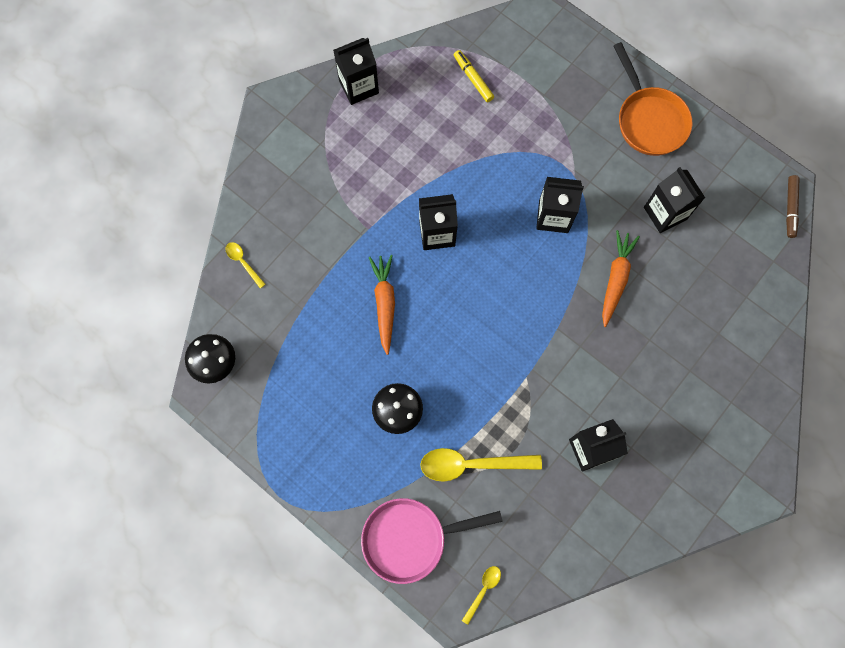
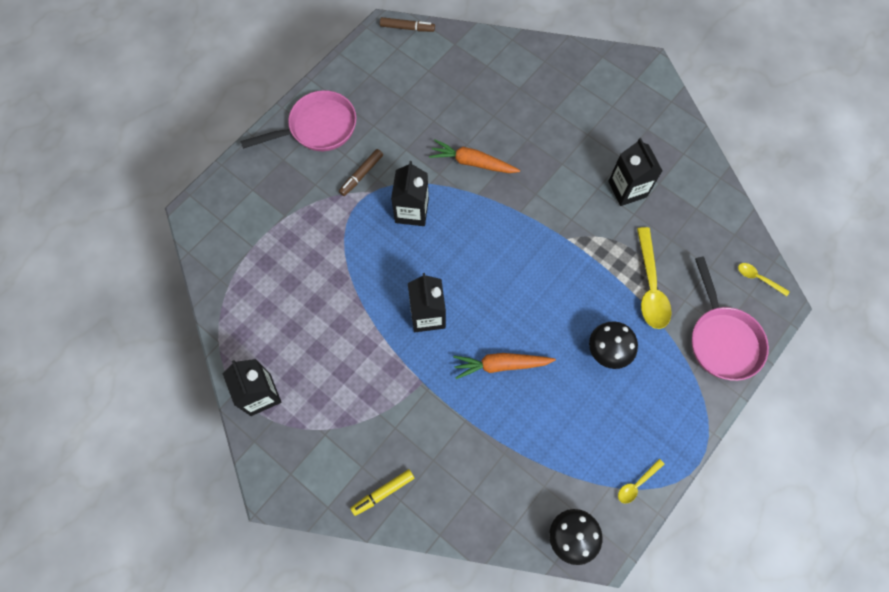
camera: 90 degrees left, 5 degrees down
(243, 262) = (459, 513): yellow spoon -> yellow spoon (637, 484)
(473, 78) = (261, 280): yellow marker -> yellow marker (383, 492)
(594, 165) = (361, 175): none -> brown marker
(649, 120) = (318, 128): orange pan -> pink pan
(665, 213) = (410, 120): black carton -> none

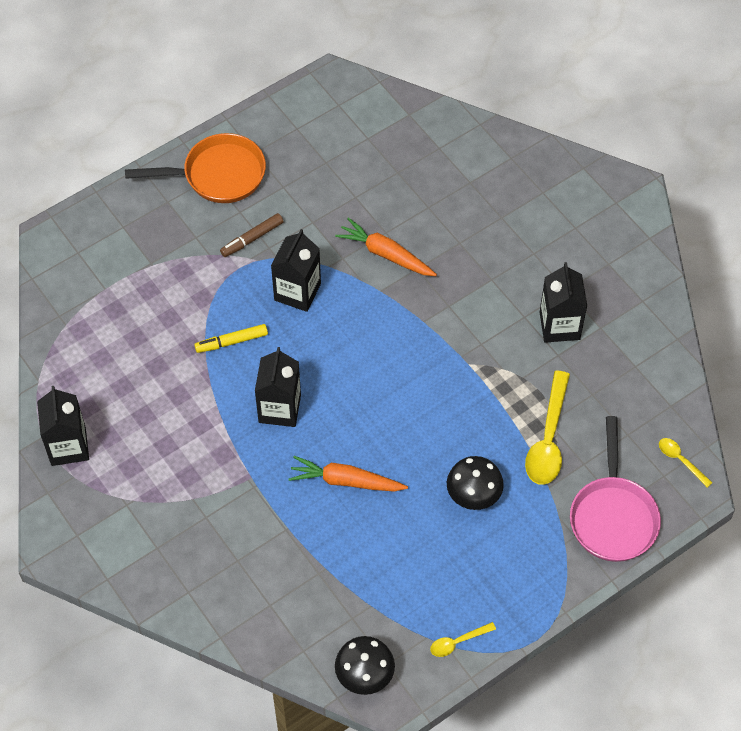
camera: 15 degrees right, 10 degrees down
(318, 128) = (218, 175): pink pan -> orange pan
(383, 492) = (172, 579): yellow marker -> yellow marker (231, 342)
(407, 28) = (358, 84): brown marker -> none

